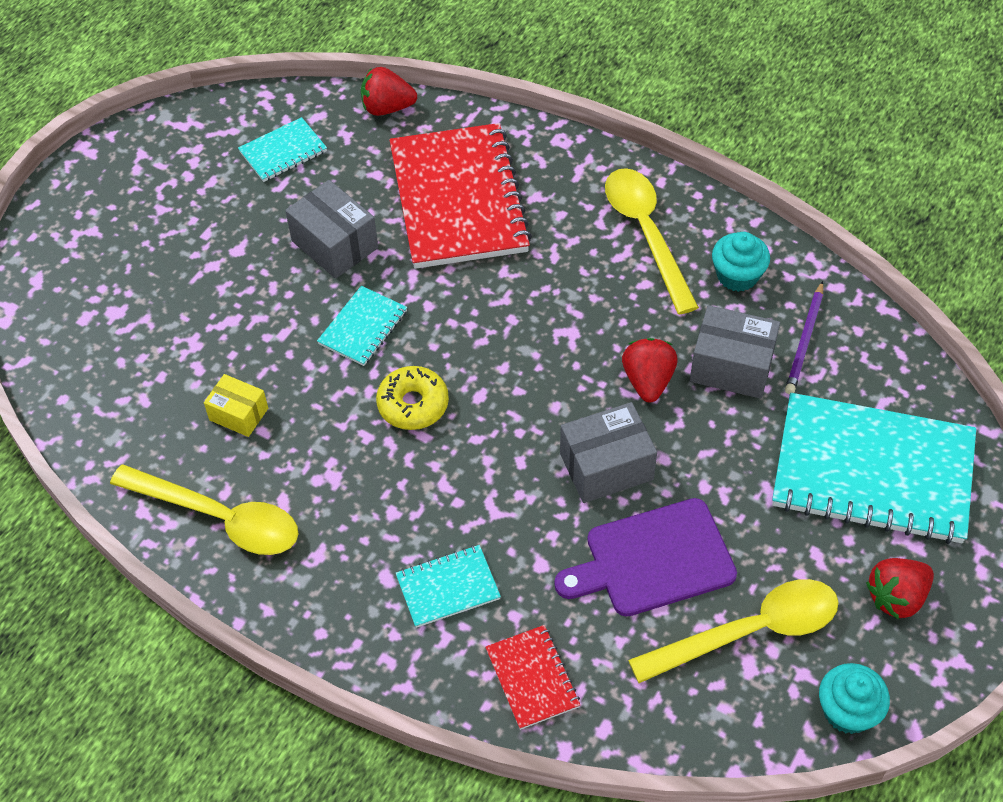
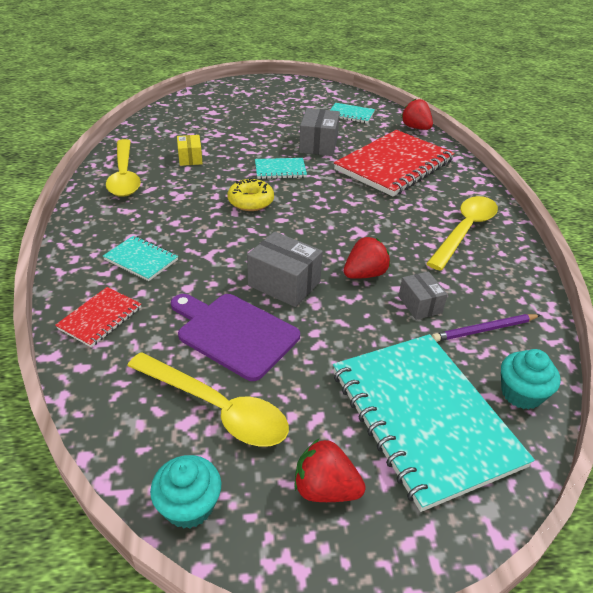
camera: 50 degrees right, 15 degrees down
(731, 366) = (420, 304): grey box -> grey box, size x0.63
(737, 275) = (489, 278): turquoise cupcake -> turquoise cupcake (521, 393)

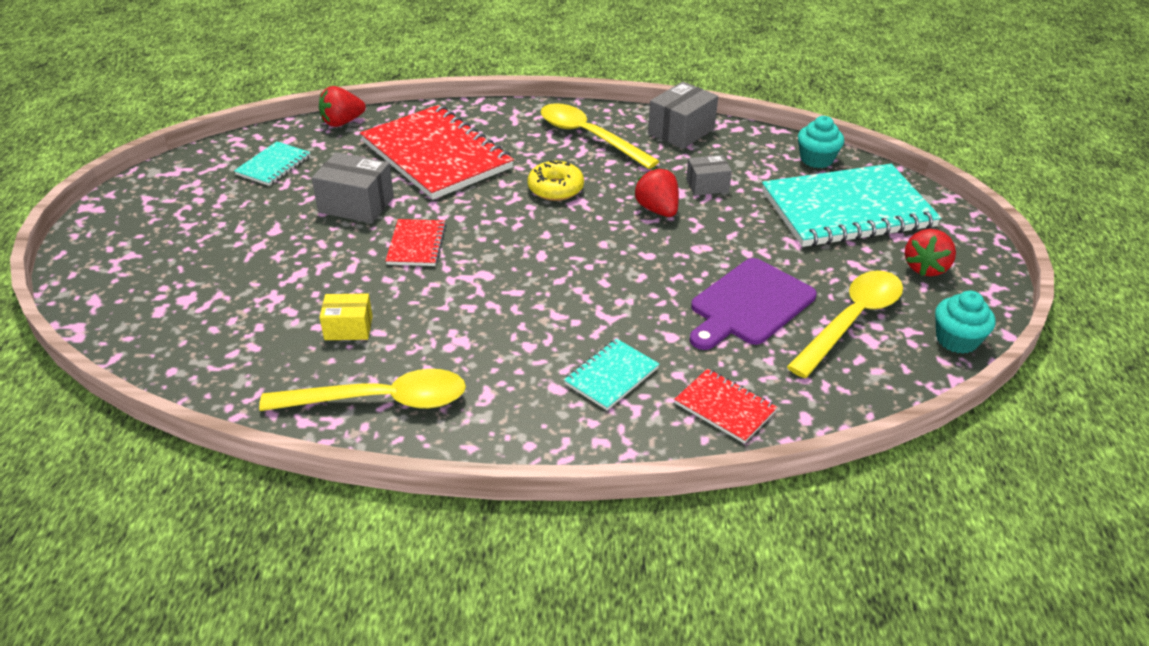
camera: 80 degrees left, 0 degrees up
(251, 201) = (493, 276): yellow donut -> yellow donut (555, 189)
(280, 170) = (416, 244): turquoise notebook -> red notebook
(284, 283) = (669, 264): grey box -> grey box (681, 131)
(484, 330) = (742, 159): purple pencil -> none

